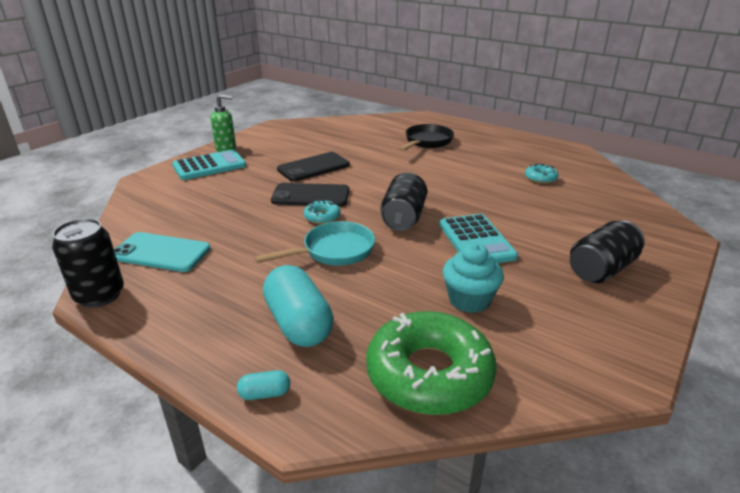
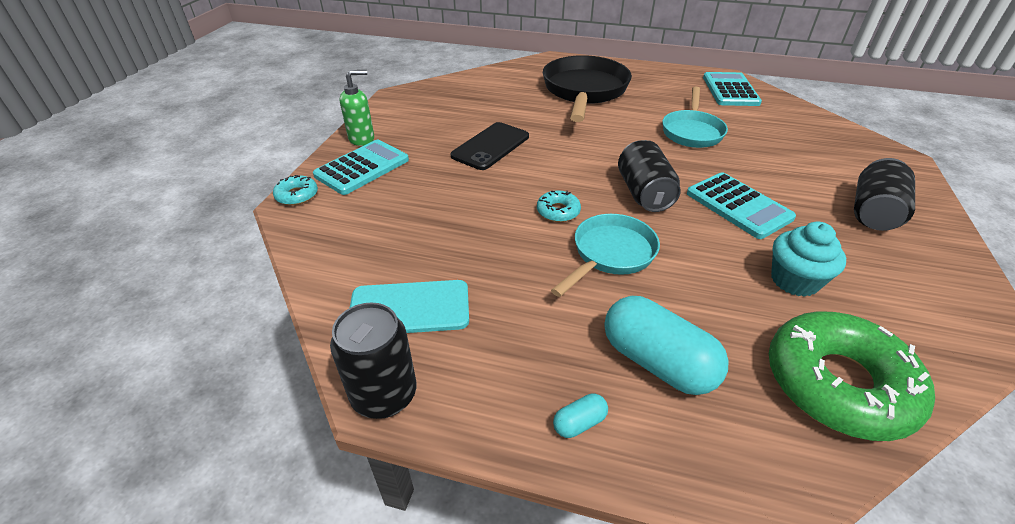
camera: 20 degrees left, 10 degrees up
(265, 394) = (704, 469): turquoise capsule -> turquoise capsule (579, 423)
(311, 196) = (521, 185): black phone -> none
(427, 142) = (584, 91): black pan -> black pan, size x1.61
(492, 183) = (692, 131): none -> turquoise pan
(540, 178) = (731, 117): turquoise donut -> turquoise donut (297, 195)
(562, 159) = (730, 90): none -> turquoise calculator

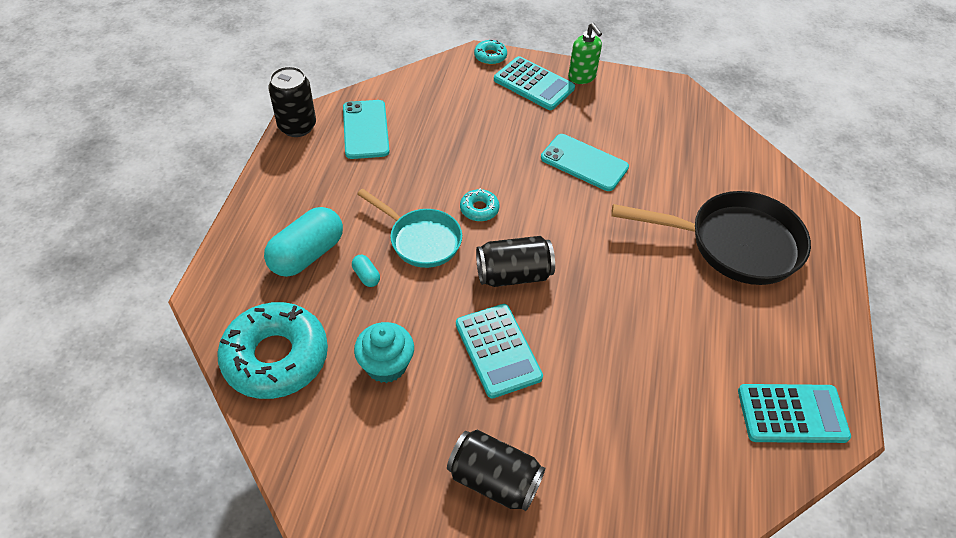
camera: 85 degrees right, 10 degrees up
(490, 146) = (584, 163): black phone -> turquoise phone
(579, 423) = (266, 210): turquoise capsule -> turquoise capsule (366, 276)
(692, 131) = (652, 340): turquoise pan -> none
(738, 206) = (498, 350): turquoise calculator -> turquoise calculator turned 75 degrees counterclockwise
(838, 384) = (276, 357): green donut -> turquoise donut

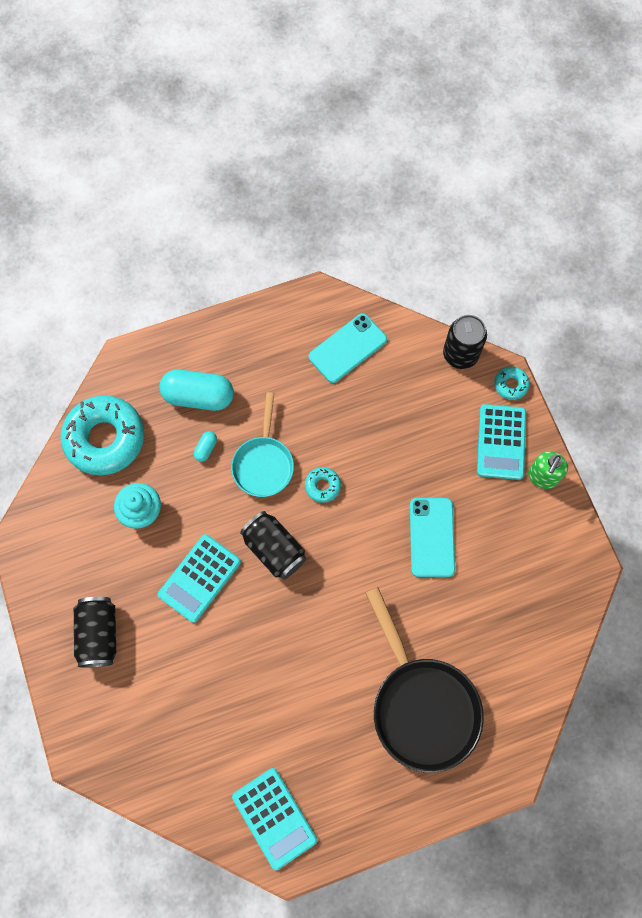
camera: 60 degrees right, 20 degrees up
(297, 126) = (315, 298): black can -> black can (460, 354)

